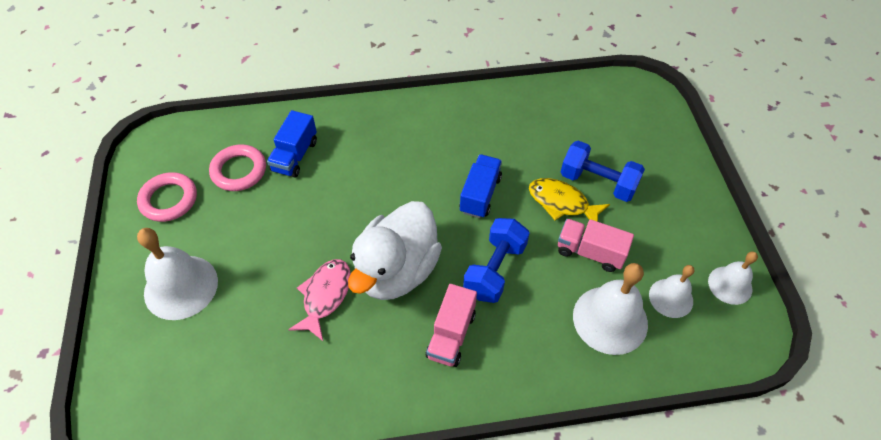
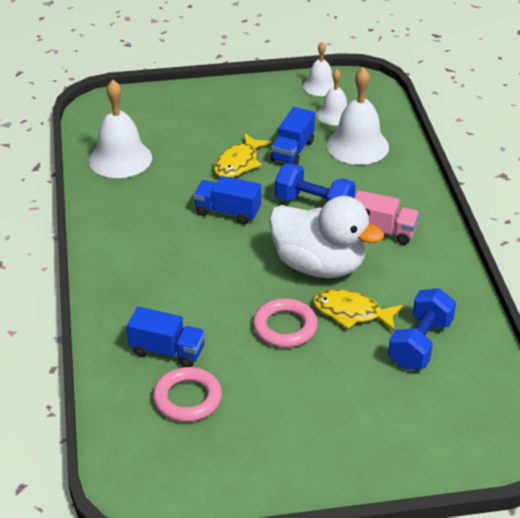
camera: 90 degrees left, 15 degrees down
(169, 200) = (230, 458): pink ring -> pink ring (285, 327)
(181, 287) = (350, 426): white bell -> white bell (120, 159)
(325, 296) = (351, 313): pink fish -> yellow fish
(590, 252) = (292, 151): pink truck -> blue truck
(598, 182) = (214, 141): blue dumbbell -> blue dumbbell (420, 344)

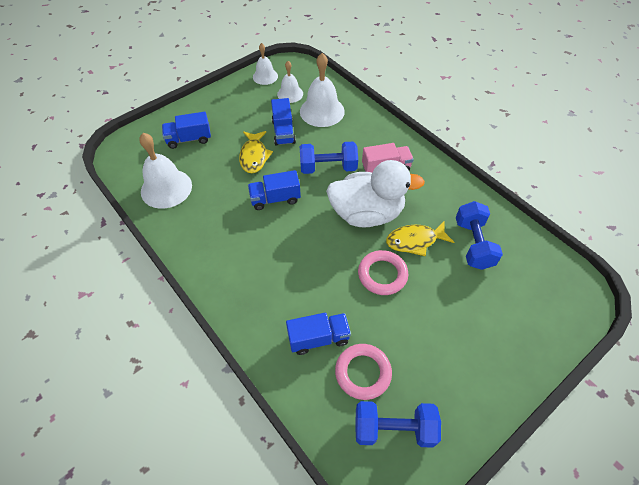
camera: 30 degrees left, 15 degrees up
(178, 456) = (394, 429): none -> blue dumbbell
(180, 121) = (189, 139): none -> blue truck

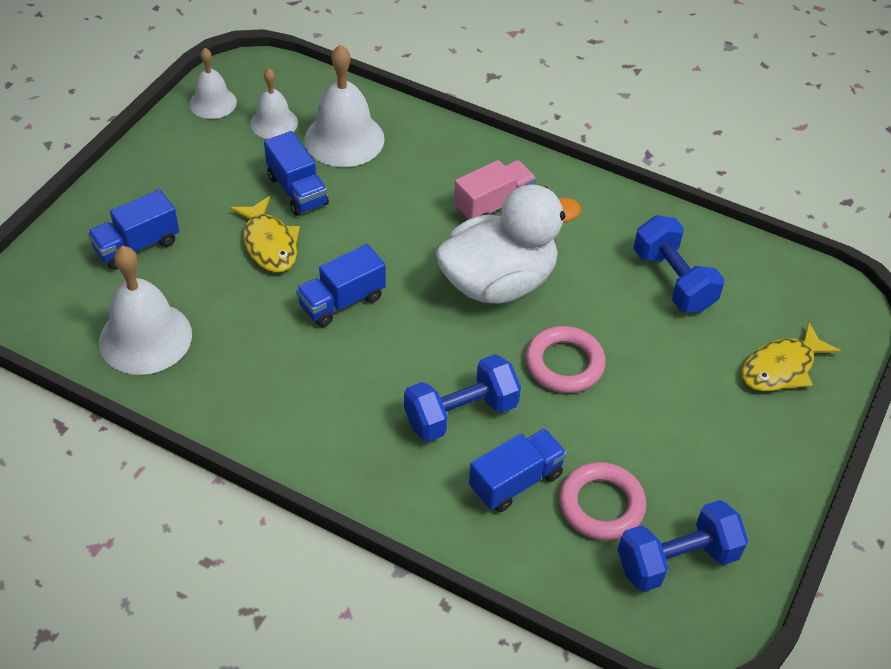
camera: 25 degrees left, 5 degrees down
(328, 167) = (402, 228): blue dumbbell -> blue dumbbell (461, 414)
(415, 241) = (588, 301): yellow fish -> yellow fish (781, 368)

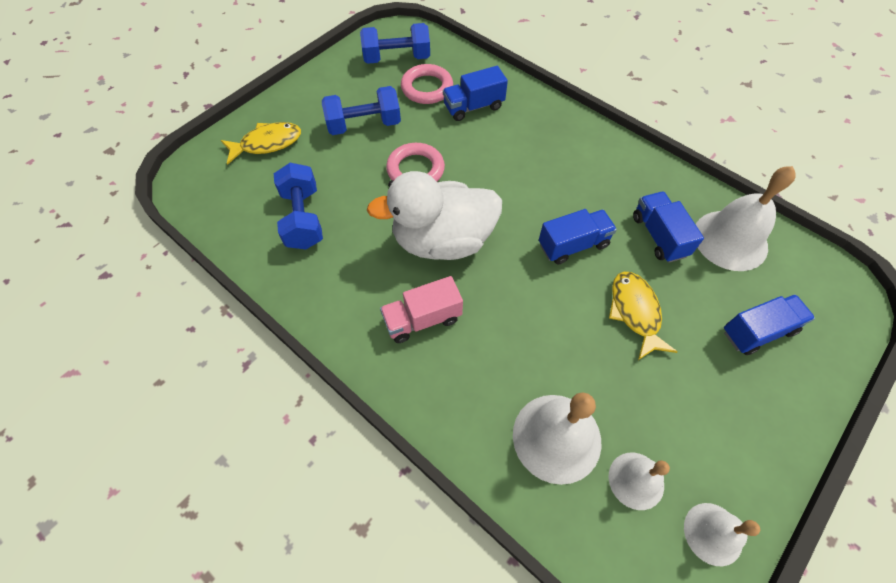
camera: 165 degrees left, 10 degrees up
(297, 190) = (609, 372): blue truck -> blue truck (659, 236)
(461, 414) = (498, 149): blue dumbbell -> blue dumbbell (364, 125)

